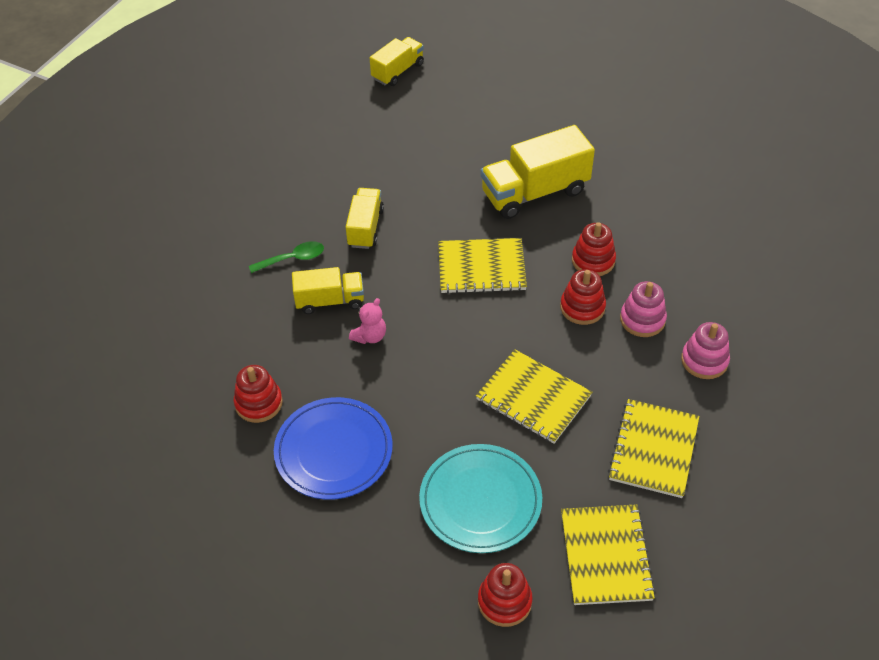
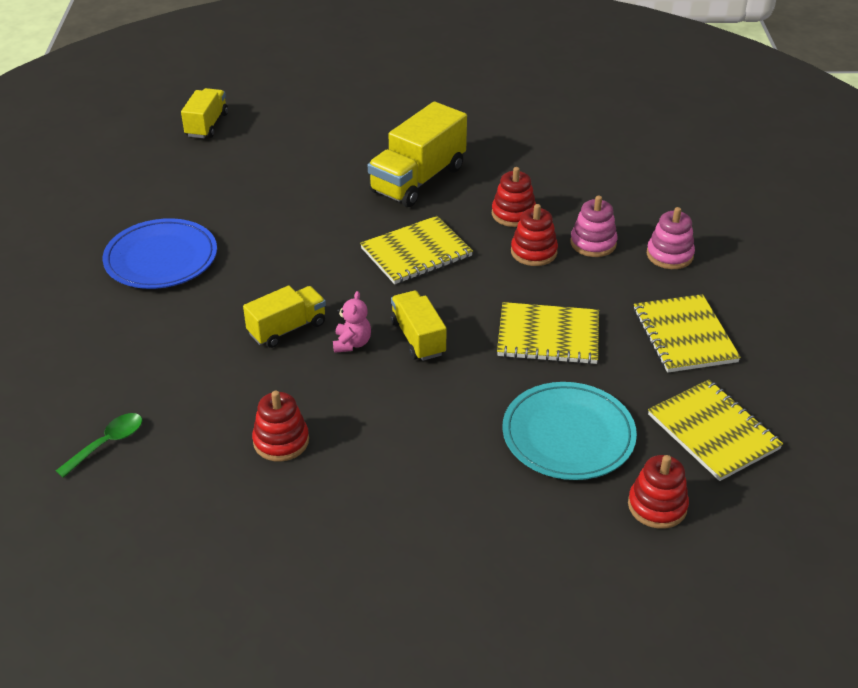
camera: 30 degrees left, 10 degrees down
(293, 259) = (219, 307): green spoon -> green spoon (107, 443)
(334, 451) = (393, 451): blue plate -> blue plate (161, 258)
(365, 228) = (275, 257): yellow truck -> yellow truck (418, 338)

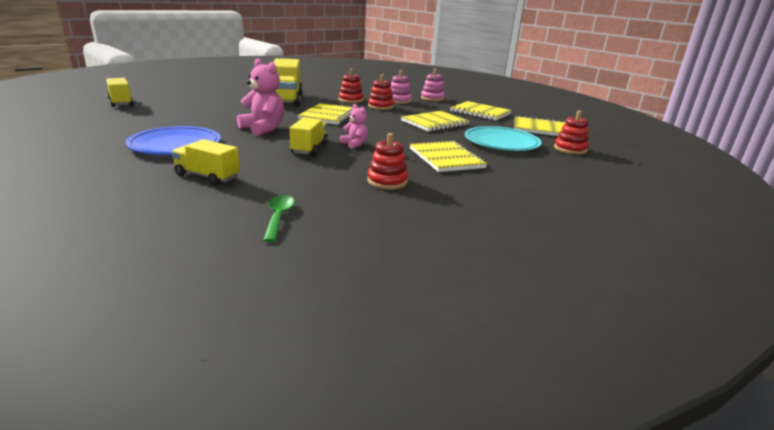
camera: 45 degrees left, 15 degrees down
(291, 257) = (263, 129): none -> pink teddy bear
(418, 338) = (383, 135): yellow truck -> yellow truck (207, 176)
(422, 432) = (446, 158): none -> yellow notebook

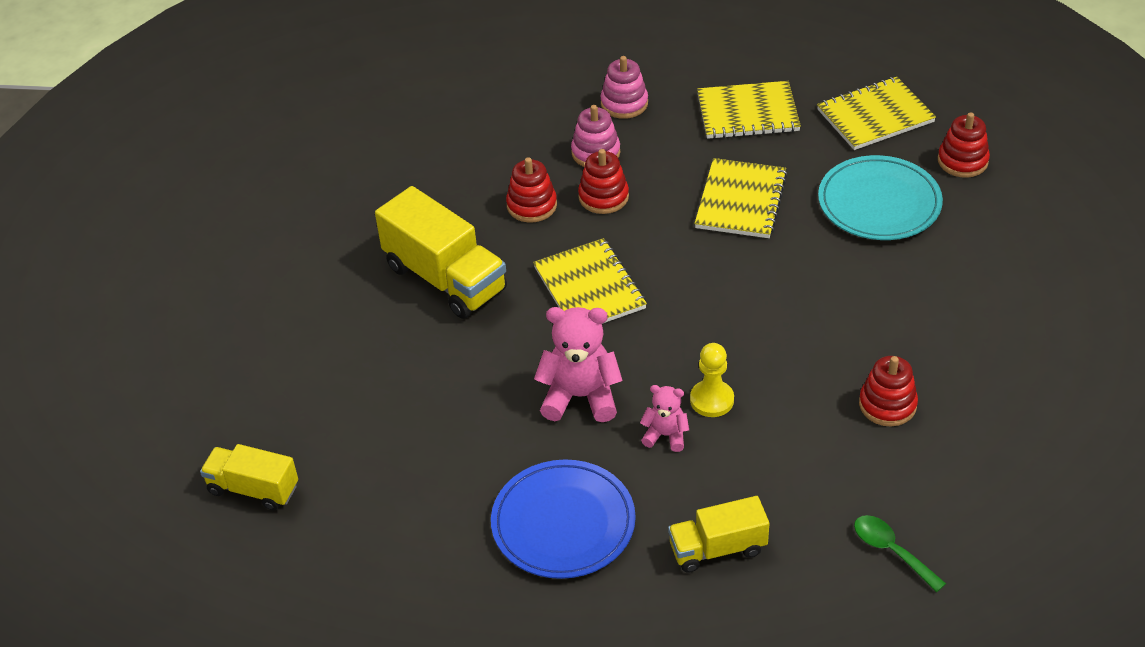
camera: 35 degrees left, 20 degrees up
(309, 148) = (712, 400): yellow truck -> yellow pawn
(354, 144) = (741, 346): pink teddy bear -> pink teddy bear (665, 435)
(446, 158) = (874, 299): yellow notebook -> none

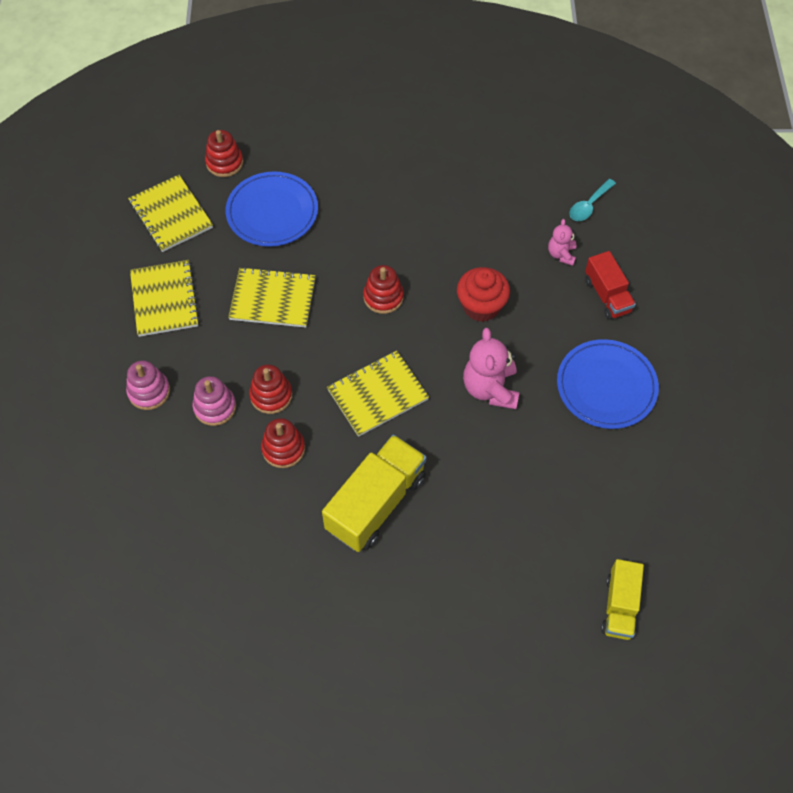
camera: 100 degrees left, 15 degrees up
(665, 435) = (518, 331): pink teddy bear -> pink teddy bear (561, 254)
(712, 400) = (481, 306): yellow pawn -> red cupcake
(717, 548) = (607, 295): yellow truck -> red truck
(879, 203) = (272, 212): turquoise plate -> blue plate
(887, 405) = (470, 207): red stacking toy -> red stacking toy (383, 297)
(891, 551) = (589, 205): green spoon -> turquoise spoon

